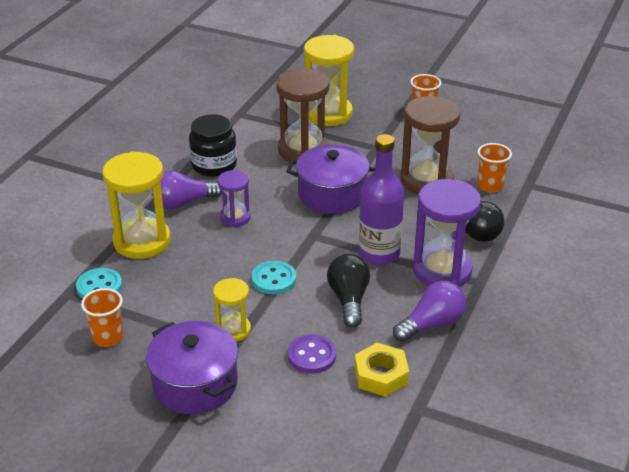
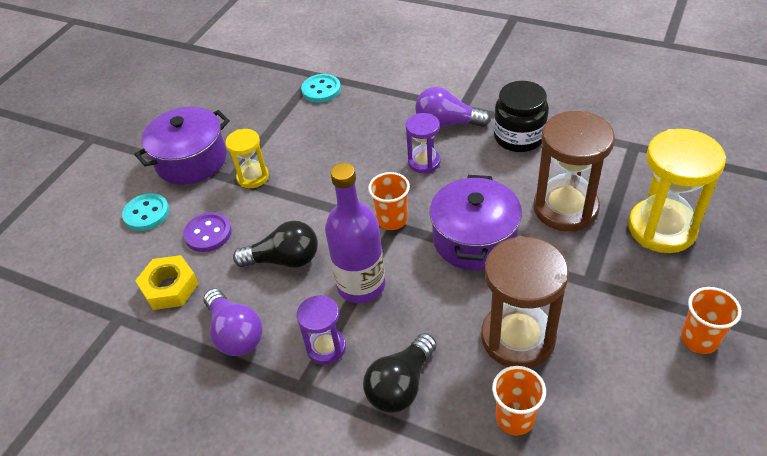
camera: 95 degrees right, 10 degrees up
(108, 337) = (257, 104): orange cup -> orange cup (392, 220)
(142, 241) = (384, 104): yellow hourglass -> none
(183, 203) = (447, 123): purple light bulb -> purple light bulb turned 60 degrees counterclockwise
(274, 279) = (322, 199): turquoise button -> turquoise button (146, 213)
(442, 270) = (326, 347): purple hourglass -> purple hourglass, size x0.55

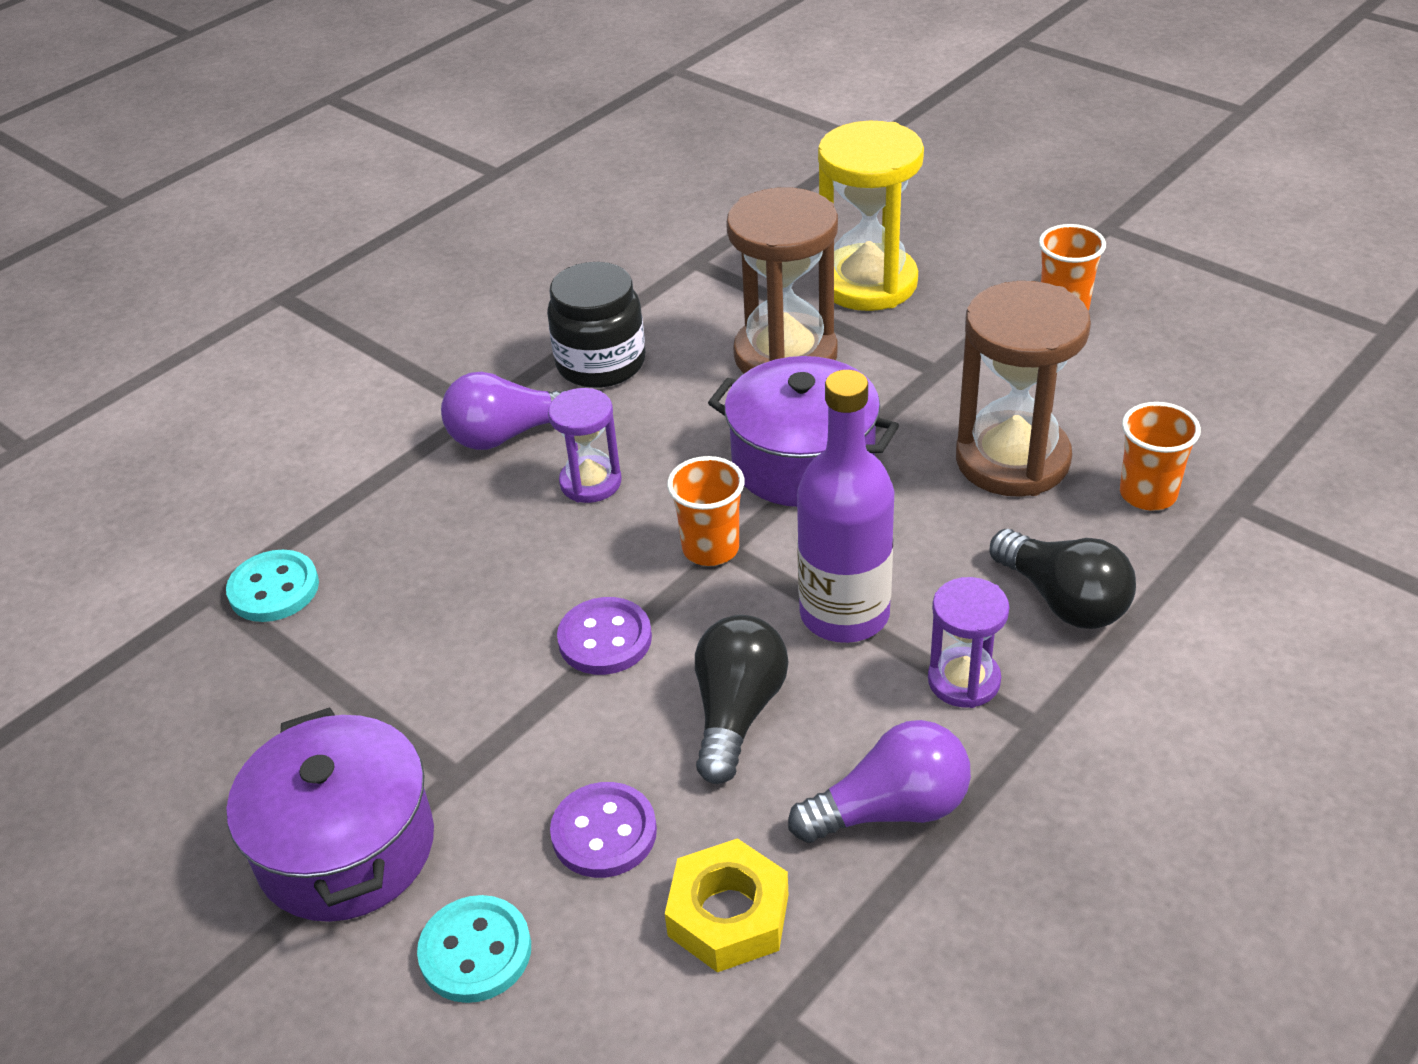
camera: 75 degrees left, 5 degrees down
(253, 177) = (475, 737): yellow hourglass -> none
(319, 200) = (605, 639): none -> purple button
(447, 123) = (508, 435): purple light bulb -> purple light bulb turned 45 degrees clockwise

